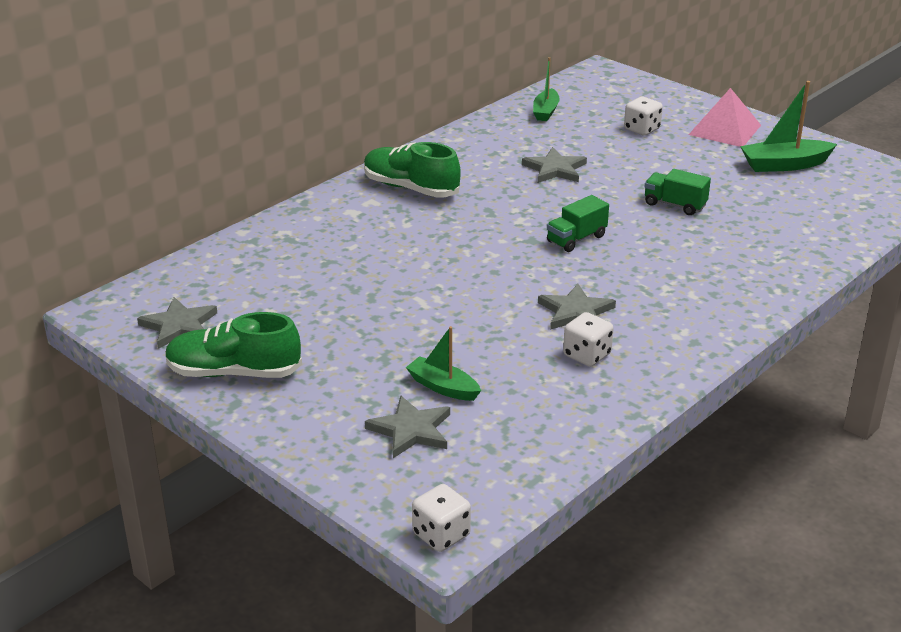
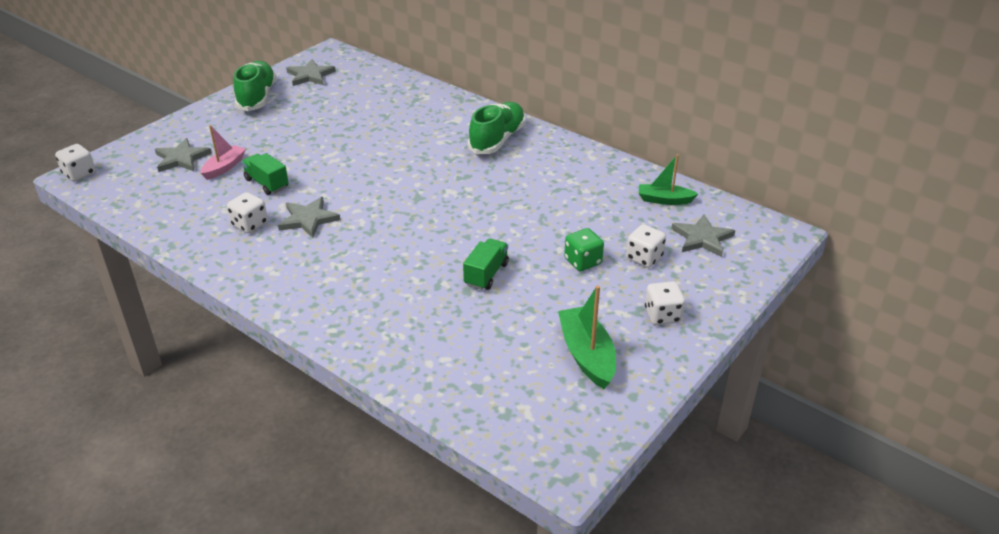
camera: 85 degrees right, 5 degrees up
(443, 387) = (224, 167): green boat -> pink boat
(555, 169) = (545, 207): grey star -> grey star (702, 238)
(576, 239) = (420, 219): green truck -> green truck (267, 183)
(649, 157) = (583, 261): none -> green dice
(724, 129) = (662, 315): pink pyramid -> white dice

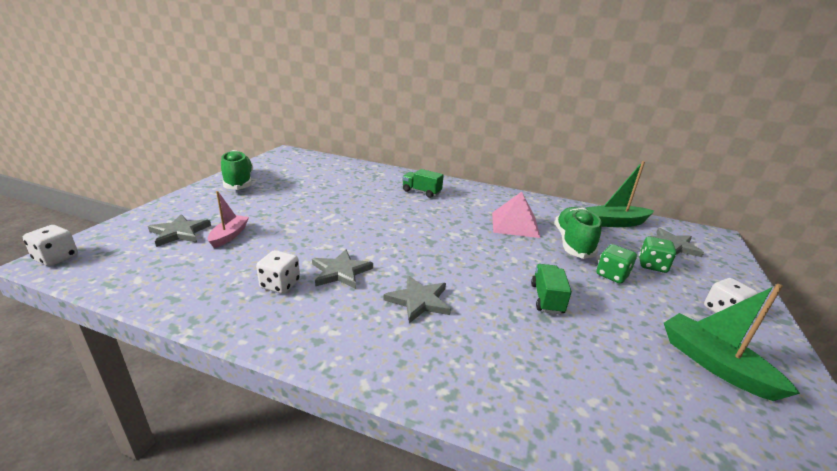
camera: 20 degrees left, 10 degrees down
(267, 183) = (280, 245): green truck -> green truck (421, 192)
(310, 75) = (279, 166): grey star -> grey star (419, 301)
(497, 140) = (458, 195): green shoe -> green shoe (573, 243)
(532, 187) = (515, 224): none -> pink pyramid
(644, 258) = (652, 265): white dice -> green dice
(664, 200) = (616, 223): green boat -> green boat, size x1.51

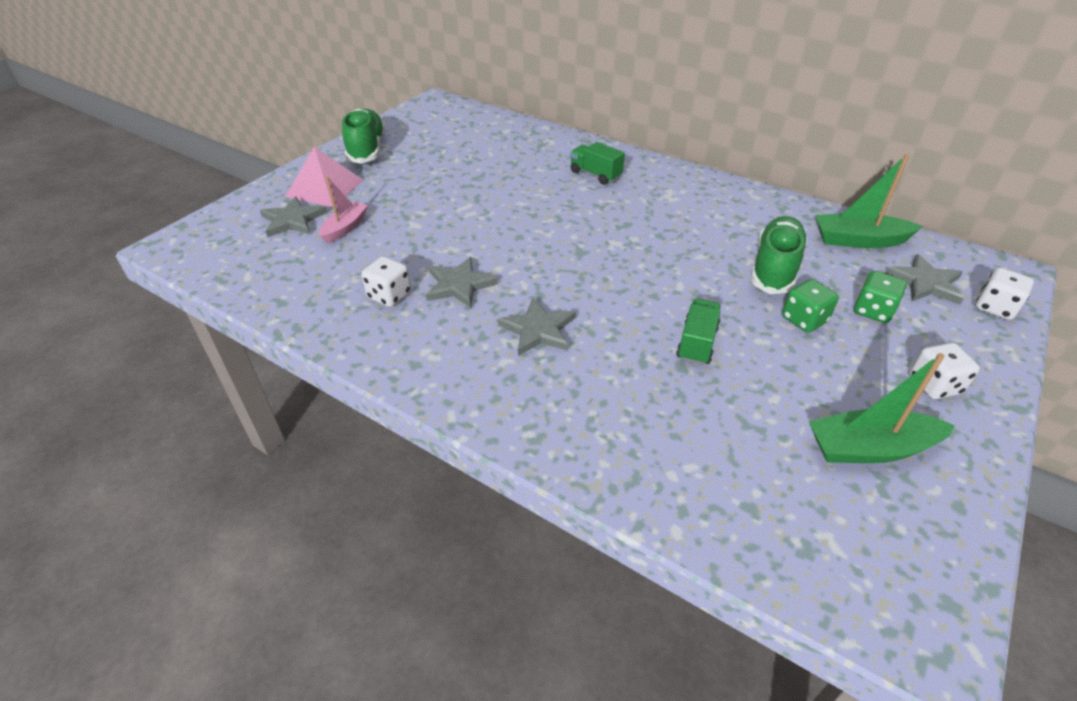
camera: 15 degrees right, 15 degrees up
(56, 258) = (172, 244): white dice -> white dice (994, 307)
(515, 224) = (705, 234): pink pyramid -> pink pyramid (325, 188)
(714, 364) = (870, 448): green boat -> green boat turned 75 degrees counterclockwise

